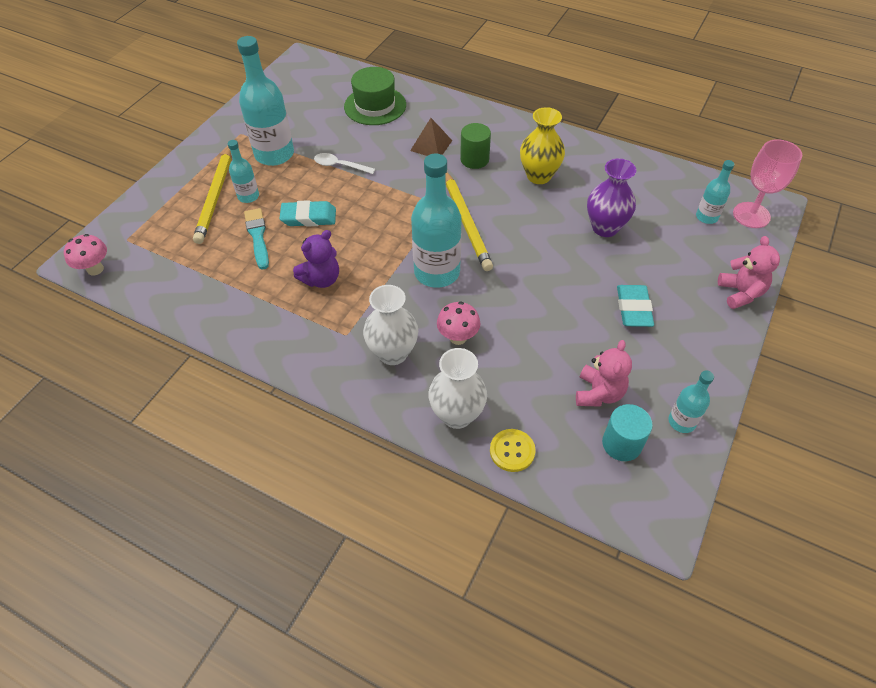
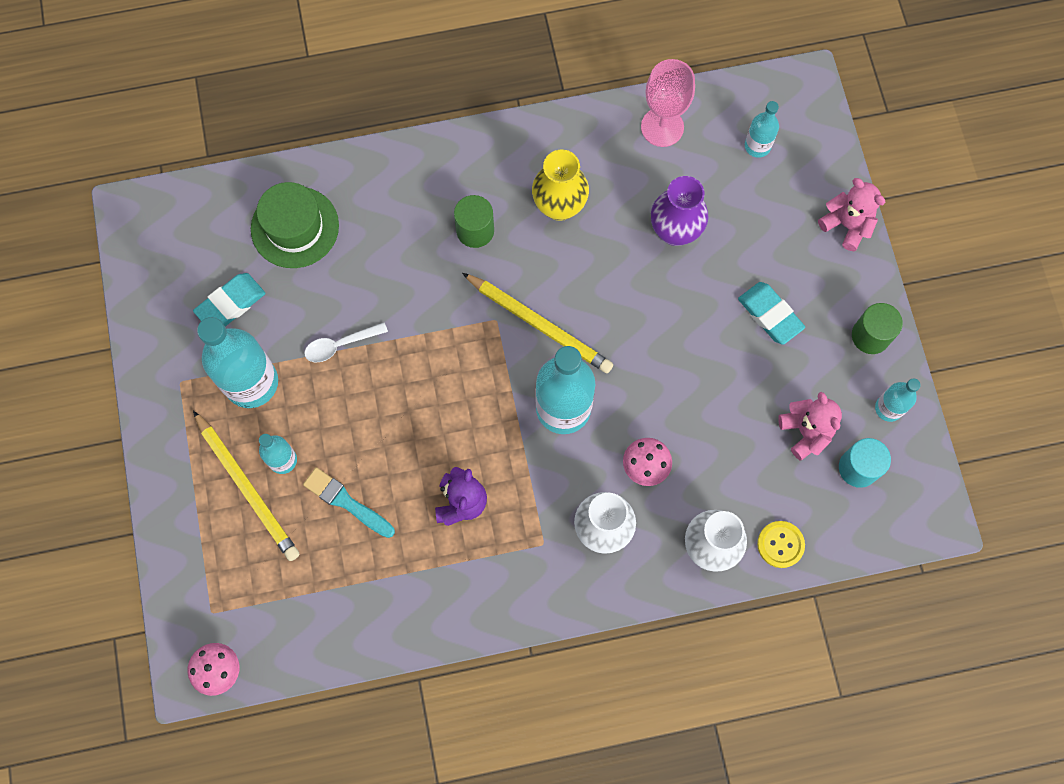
camera: 40 degrees left, 20 degrees up
(309, 217) = (375, 438): turquoise eraser -> turquoise eraser (231, 304)
(431, 145) = (412, 243): brown pyramid -> none
(705, 367) = (870, 336): none -> green cylinder
(751, 215) = (795, 113): pink goblet -> pink goblet (662, 127)

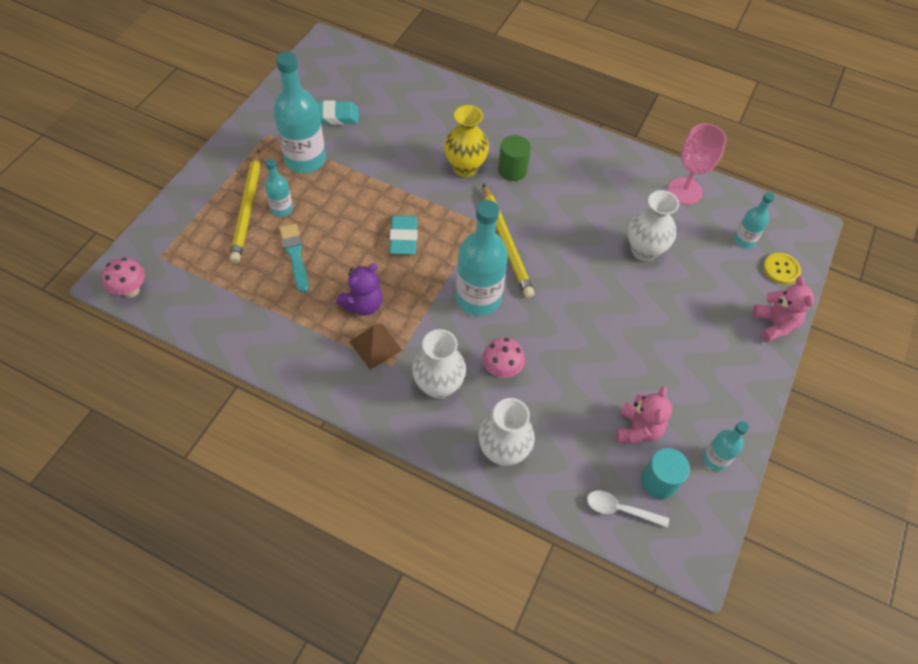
camera: 35 degrees right, 15 degrees down
(295, 227) = (407, 103): green hat -> none
(340, 345) = (374, 175): white spoon -> white spoon (620, 509)
(511, 535) = (375, 346): none -> brown pyramid
(559, 206) = (578, 190): yellow vase -> yellow vase (465, 168)
(675, 231) = (644, 251): purple vase -> white vase
(770, 315) = (671, 340): turquoise eraser -> turquoise eraser (403, 238)
(780, 544) = (556, 488): yellow button -> yellow button (781, 269)
(870, 336) = (738, 403): green cylinder -> none

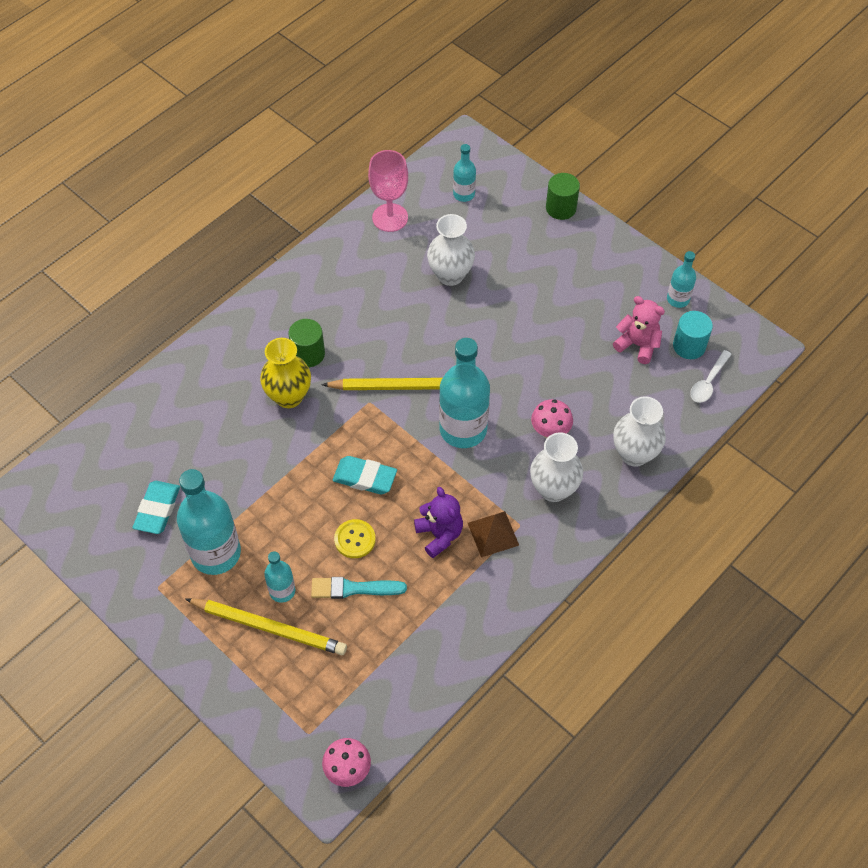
camera: 70 degrees left, 0 degrees up
(774, 324) = (561, 208): pink teddy bear -> green cylinder
(781, 269) = (505, 180): yellow button -> yellow button (355, 539)

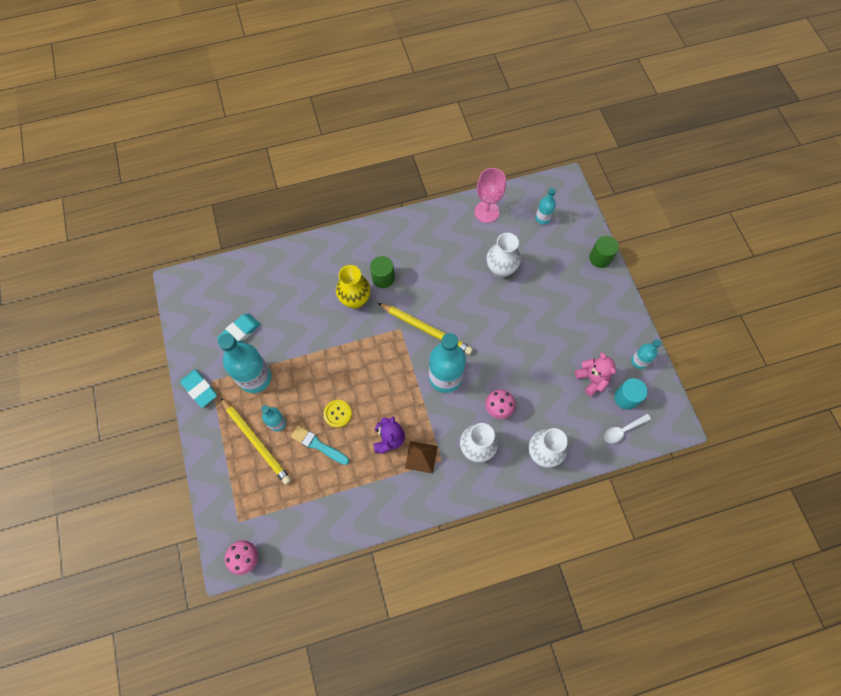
camera: 30 degrees right, 10 degrees up
(365, 478) = (367, 377): turquoise eraser -> turquoise eraser (199, 389)

